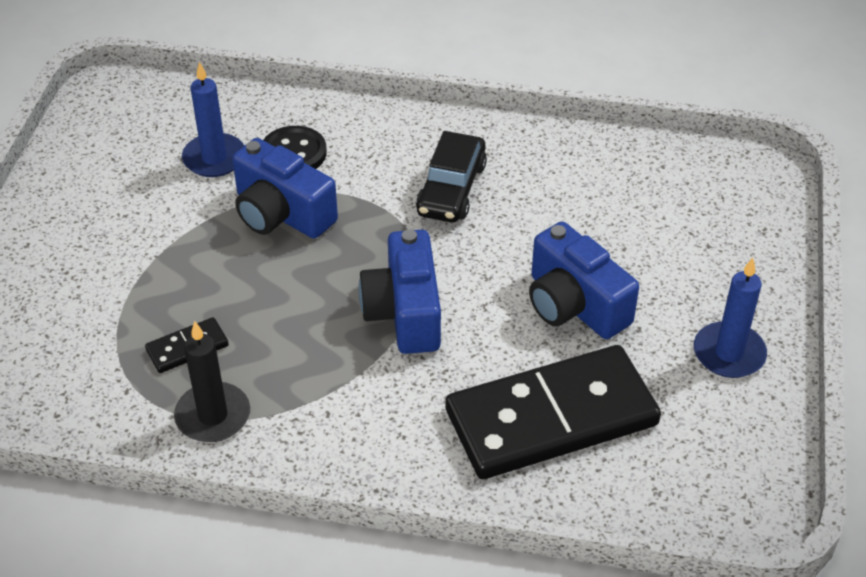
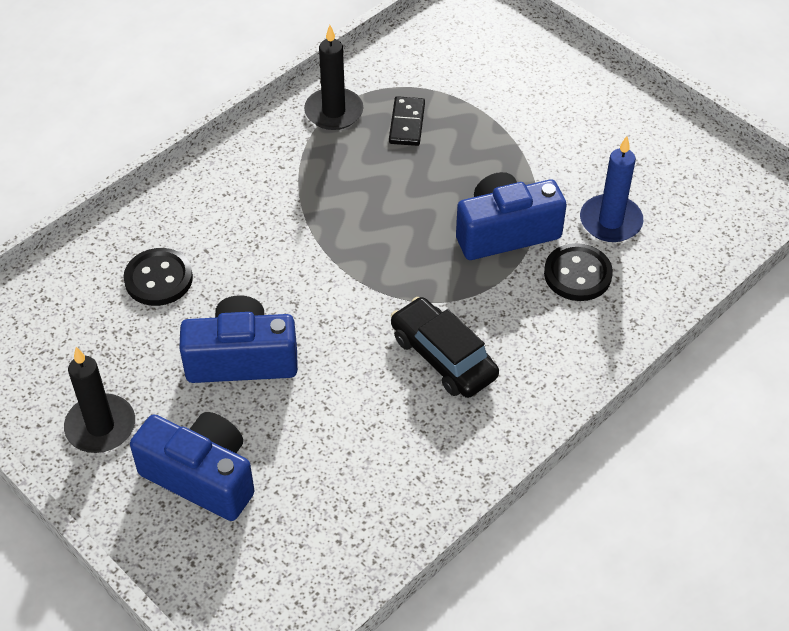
camera: 125 degrees right, 5 degrees up
(405, 312) = (332, 252): blue camera -> blue camera (201, 477)
(551, 417) = (158, 279): black domino -> black button
(729, 353) = (100, 426): blue candle -> black candle

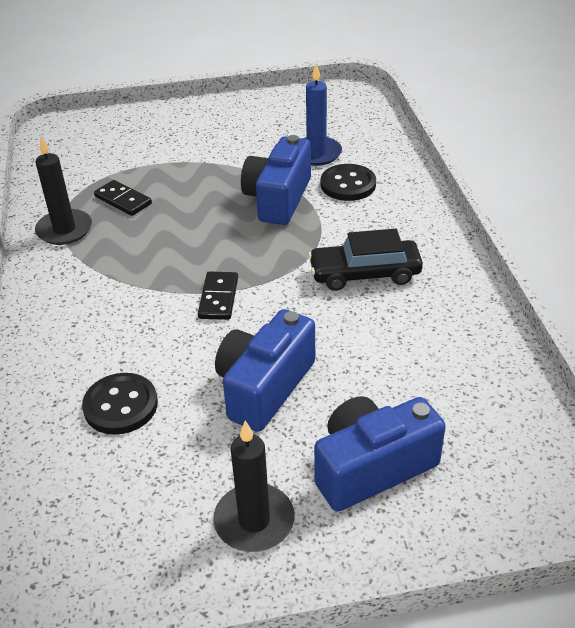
camera: 55 degrees left, 10 degrees down
(327, 268) = (218, 298): none -> black domino

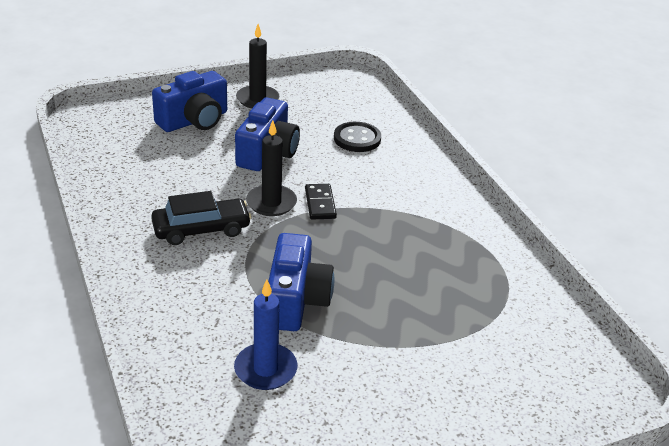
camera: 165 degrees right, 5 degrees down
(64, 230) = (488, 253): black candle -> black candle (271, 203)
(123, 200) = (455, 288): black domino -> none
(348, 184) = (223, 324): black button -> none

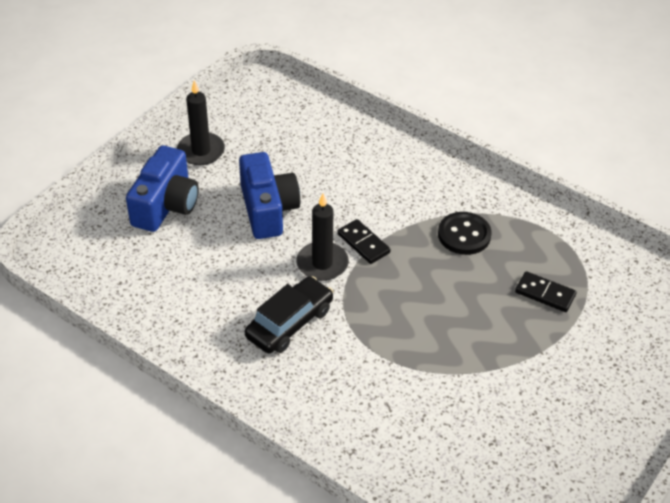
camera: 30 degrees left, 10 degrees up
(265, 369) = (466, 428): blue candle -> none
(296, 300) = (431, 351): blue camera -> none
(357, 139) = (331, 155): black button -> black button (464, 235)
(446, 306) = (545, 293): none -> black domino

